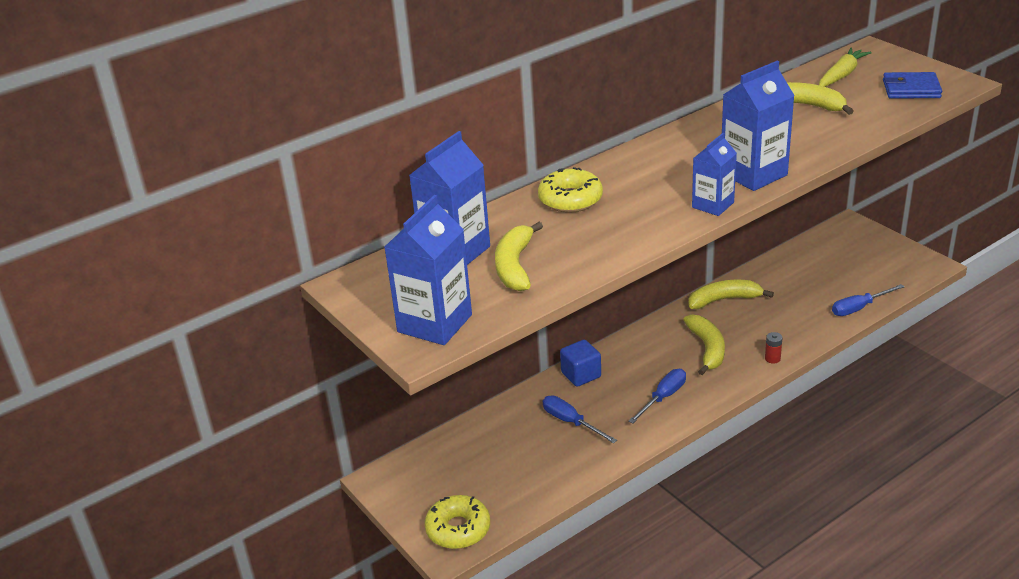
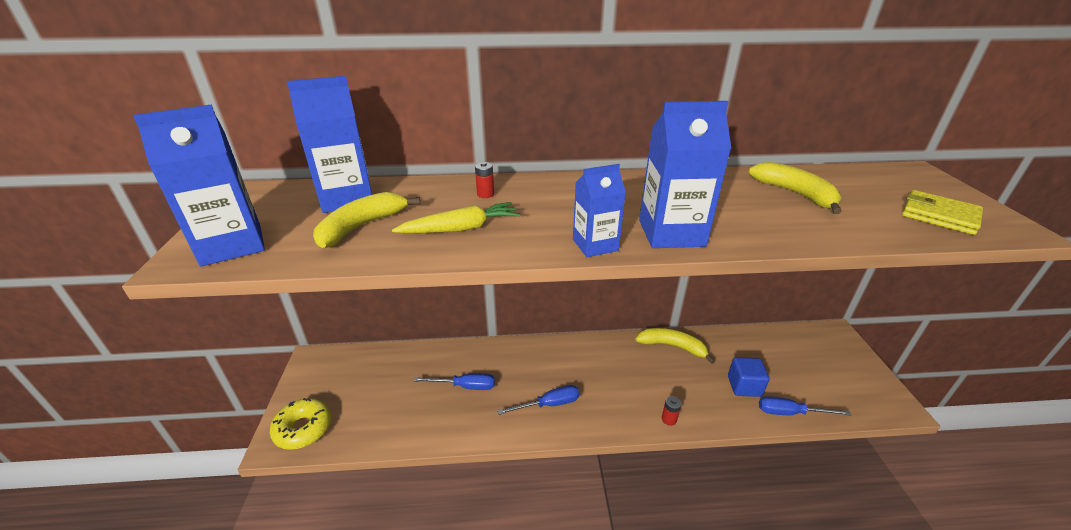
camera: 30 degrees right, 0 degrees up
(570, 199) = (485, 194): yellow donut -> red battery
(571, 422) = (465, 386): blue screwdriver -> blue screwdriver turned 105 degrees clockwise
(581, 375) = (511, 352): blue cube -> blue cube (744, 386)
(707, 349) = (622, 381): yellow banana -> none
(841, 75) = (862, 181): yellow carrot -> yellow carrot (461, 228)
(911, 89) = (939, 216): blue wallet -> yellow wallet

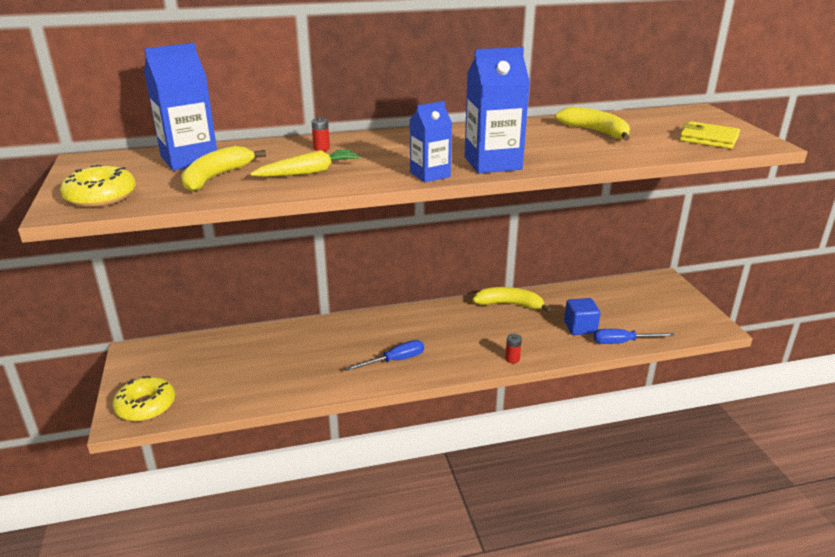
camera: 10 degrees left, 5 degrees down
(232, 245) = (101, 197): blue carton -> yellow donut
(465, 386) = (306, 356): blue screwdriver -> none

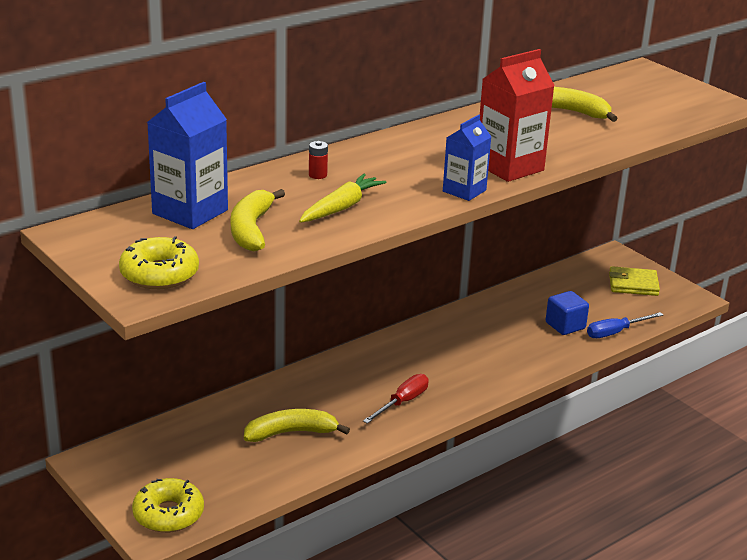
camera: 25 degrees left, 0 degrees up
(395, 360) = (402, 402): blue screwdriver -> red screwdriver
(492, 163) = (509, 167): blue carton -> red carton
(509, 304) = (476, 315): yellow banana -> yellow banana (291, 433)
(512, 359) = (521, 373): red battery -> none
(708, 139) = (678, 106): yellow wallet -> yellow wallet (633, 284)

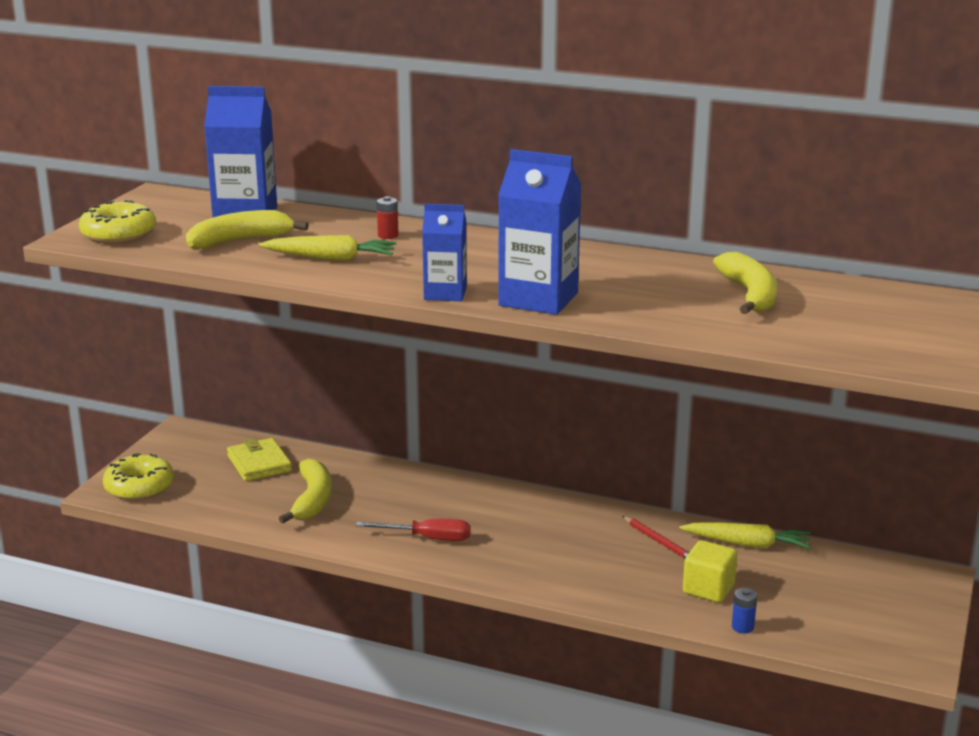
camera: 60 degrees right, 5 degrees down
(291, 433) = (312, 500): yellow banana -> yellow banana turned 45 degrees clockwise
(495, 319) = (659, 542): none -> red pencil
(509, 167) = (538, 299): red carton -> blue carton
(527, 292) = (747, 544): none -> yellow carrot
(565, 326) = (708, 589): blue cube -> yellow cube
(615, 332) = (742, 627): blue screwdriver -> blue battery
(633, 284) = (879, 610): yellow wallet -> yellow wallet (259, 463)

